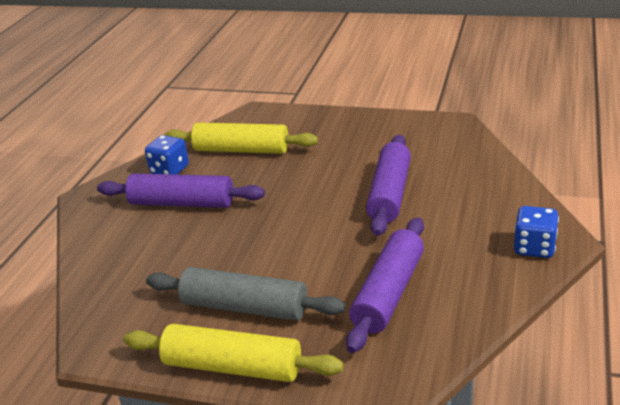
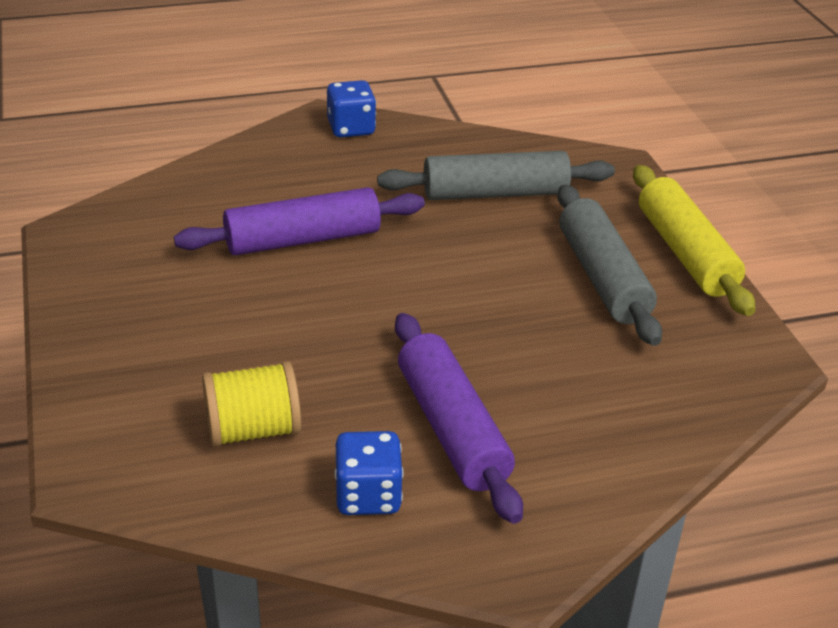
camera: 125 degrees left, 5 degrees up
(241, 150) = (253, 430): yellow rolling pin -> yellow spool
(388, 293) = (495, 193): purple rolling pin -> grey rolling pin

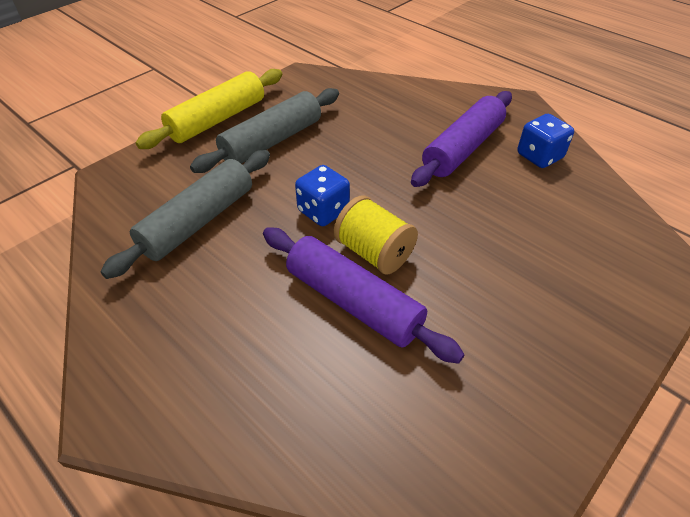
camera: 120 degrees left, 10 degrees up
(253, 430) = (556, 218): yellow spool -> yellow spool (374, 252)
(351, 128) = (130, 373): blue dice -> blue dice (323, 211)
(495, 193) = (198, 221): grey rolling pin -> grey rolling pin turned 75 degrees clockwise

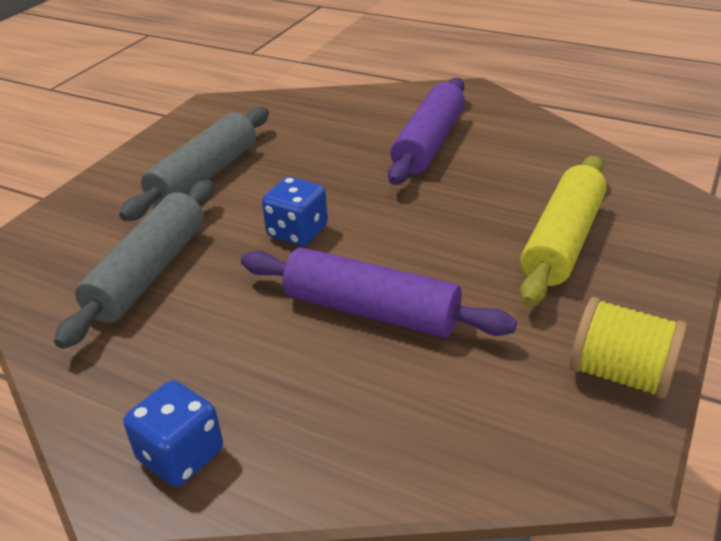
camera: 15 degrees left, 10 degrees down
(217, 120) = (126, 167): yellow rolling pin -> yellow rolling pin (563, 241)
(374, 252) = (374, 259): yellow spool -> yellow spool (620, 374)
(539, 156) = (513, 135): blue dice -> blue dice (181, 455)

